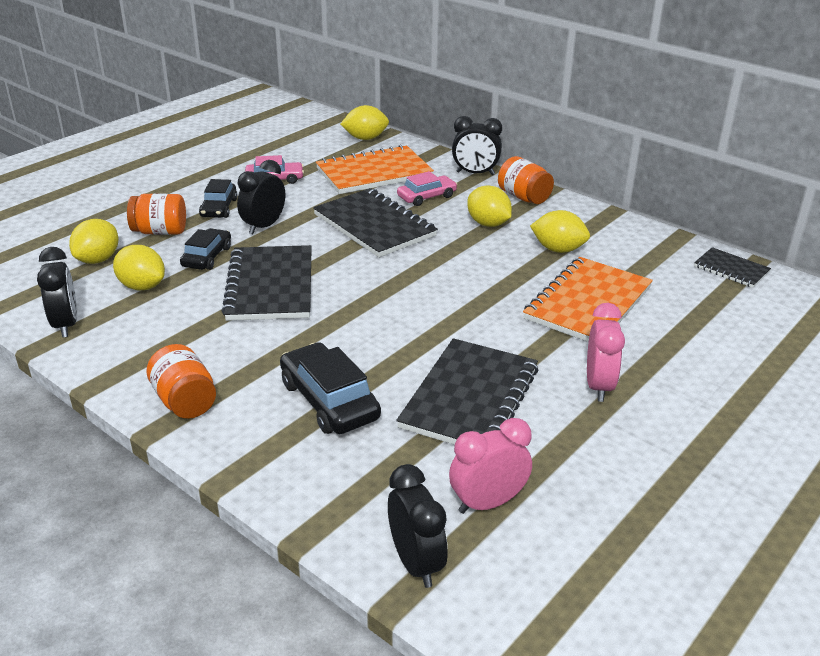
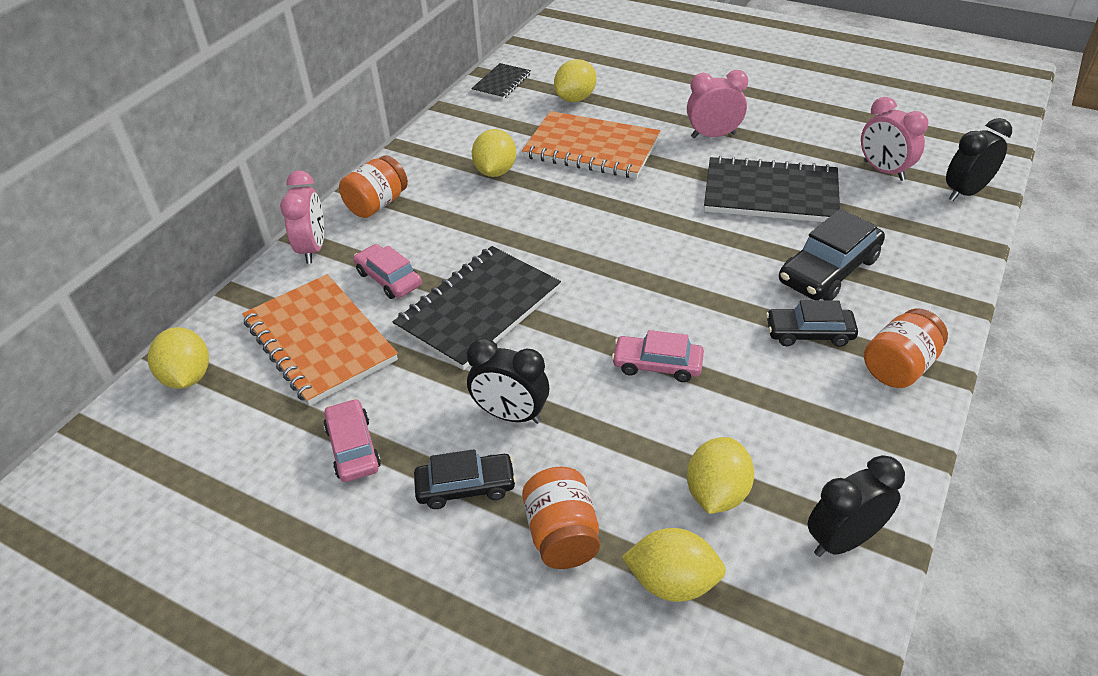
camera: 100 degrees left, 10 degrees up
(207, 257) = (614, 450): black car -> black car (809, 333)
(270, 286) = (657, 365): black notebook -> pink car
(475, 173) = (313, 249): black clock -> pink clock
(488, 224) = (451, 222): yellow lemon -> yellow lemon (575, 98)

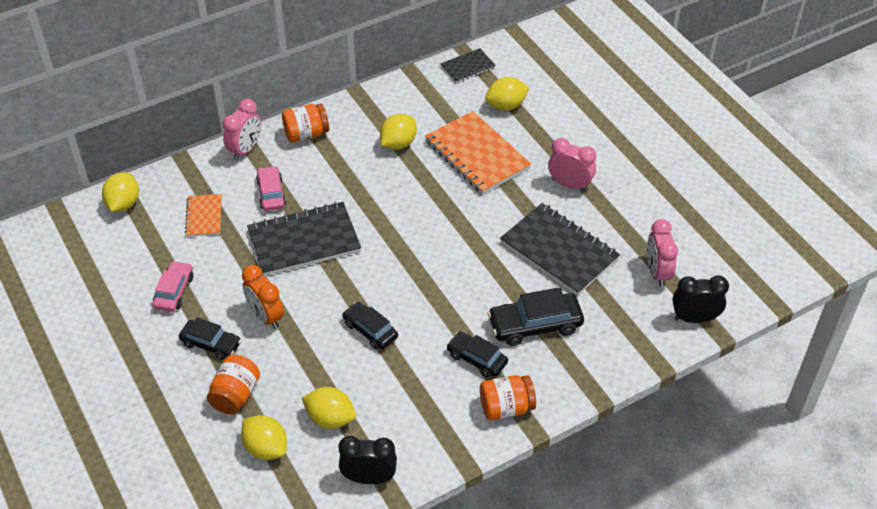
camera: 30 degrees right, 5 degrees up
(319, 341) = (204, 216): orange notebook -> orange notebook, size x0.53
(511, 415) = (266, 316): black clock -> orange clock
(657, 365) = (370, 330): pink car -> black car
(716, 493) = (330, 418): yellow lemon -> yellow lemon turned 60 degrees clockwise

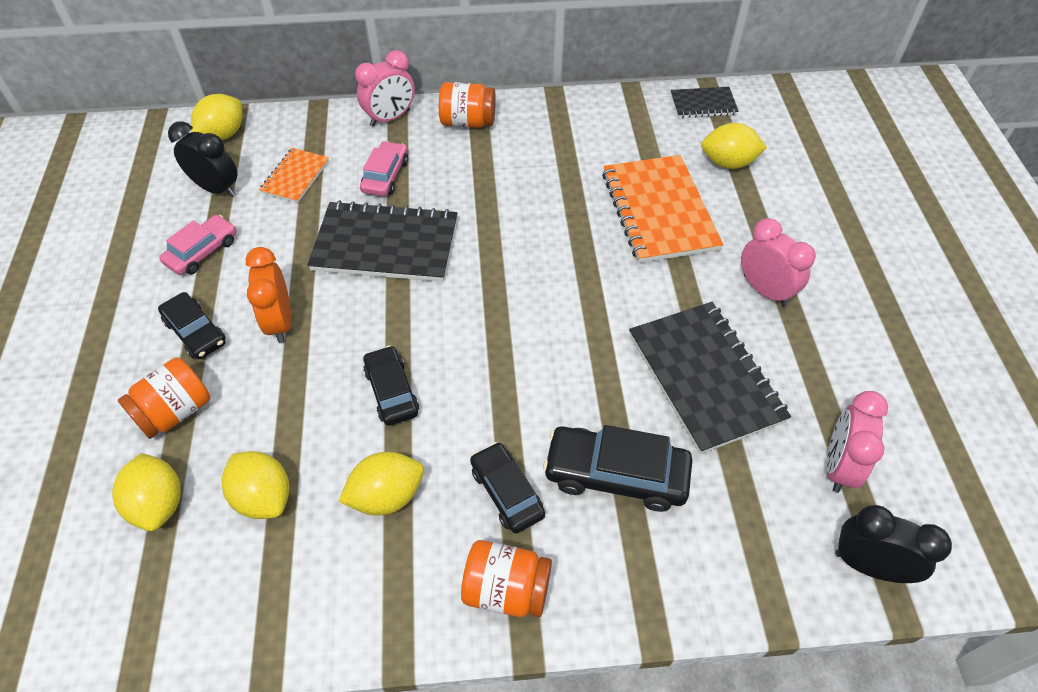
camera: 25 degrees right, 5 degrees up
(369, 478) = (254, 614): black clock -> black clock (216, 189)
(398, 143) = (568, 166): yellow lemon -> yellow lemon (386, 496)

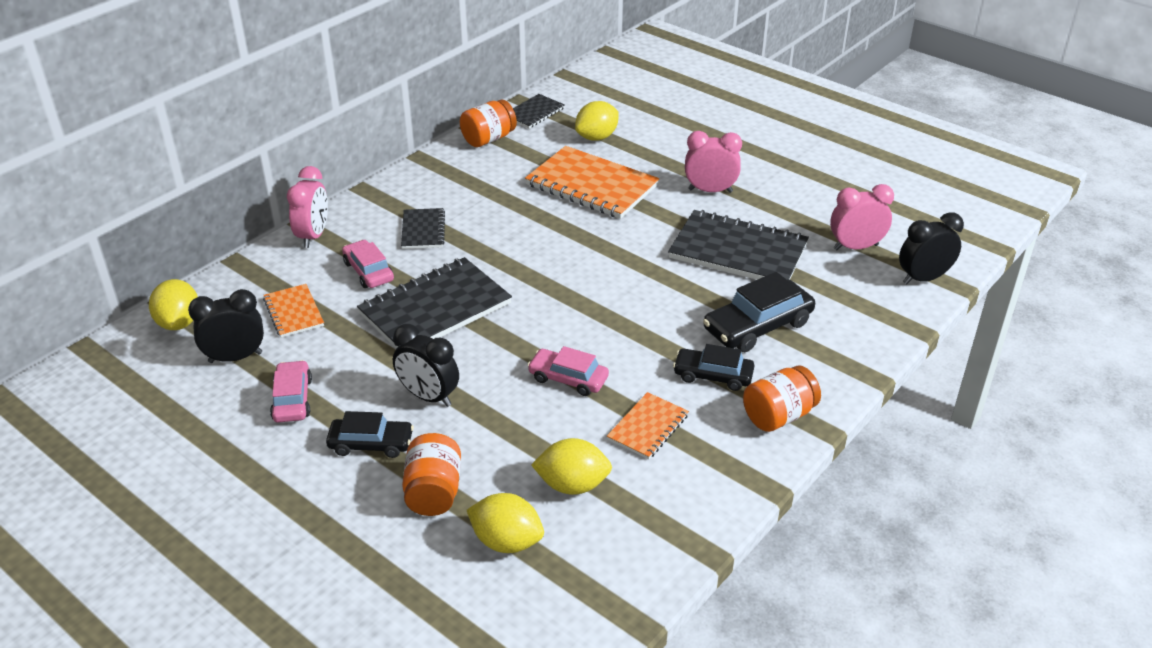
camera: 45 degrees left, 15 degrees down
(280, 322) = (428, 396): orange clock -> black clock
(386, 496) = (648, 427): yellow lemon -> orange notebook
(391, 391) = (568, 378): black car -> pink car
(468, 122) = (381, 206): orange jar -> orange jar (488, 139)
(469, 165) = (423, 230): none -> black notebook
(838, 466) = (855, 247): pink clock -> pink clock turned 105 degrees clockwise

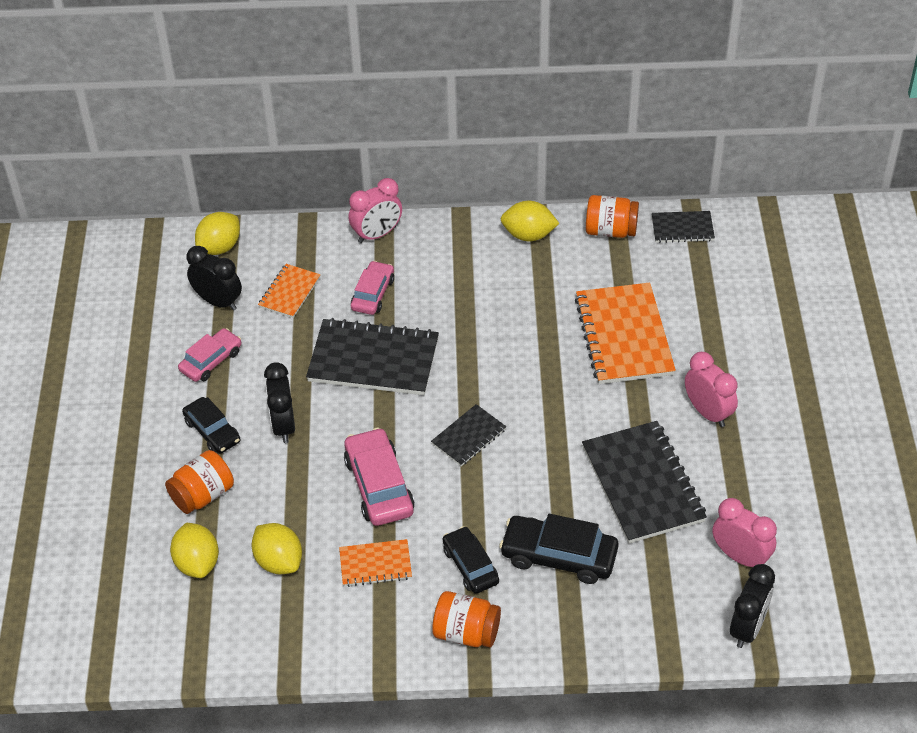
camera: 50 degrees right, 10 degrees up
(423, 230) = (451, 285): black notebook -> black notebook (469, 437)
(568, 378) = (379, 485): pink car -> pink car, size x1.54
(596, 137) = (696, 291): yellow lemon -> yellow lemon (528, 235)
(923, 278) = (747, 628): black clock -> black clock turned 90 degrees clockwise

